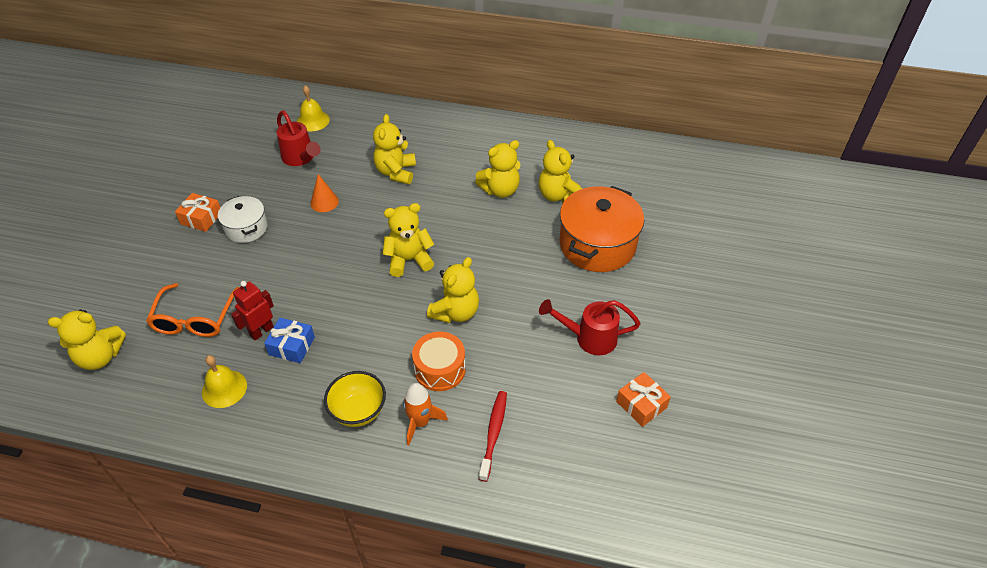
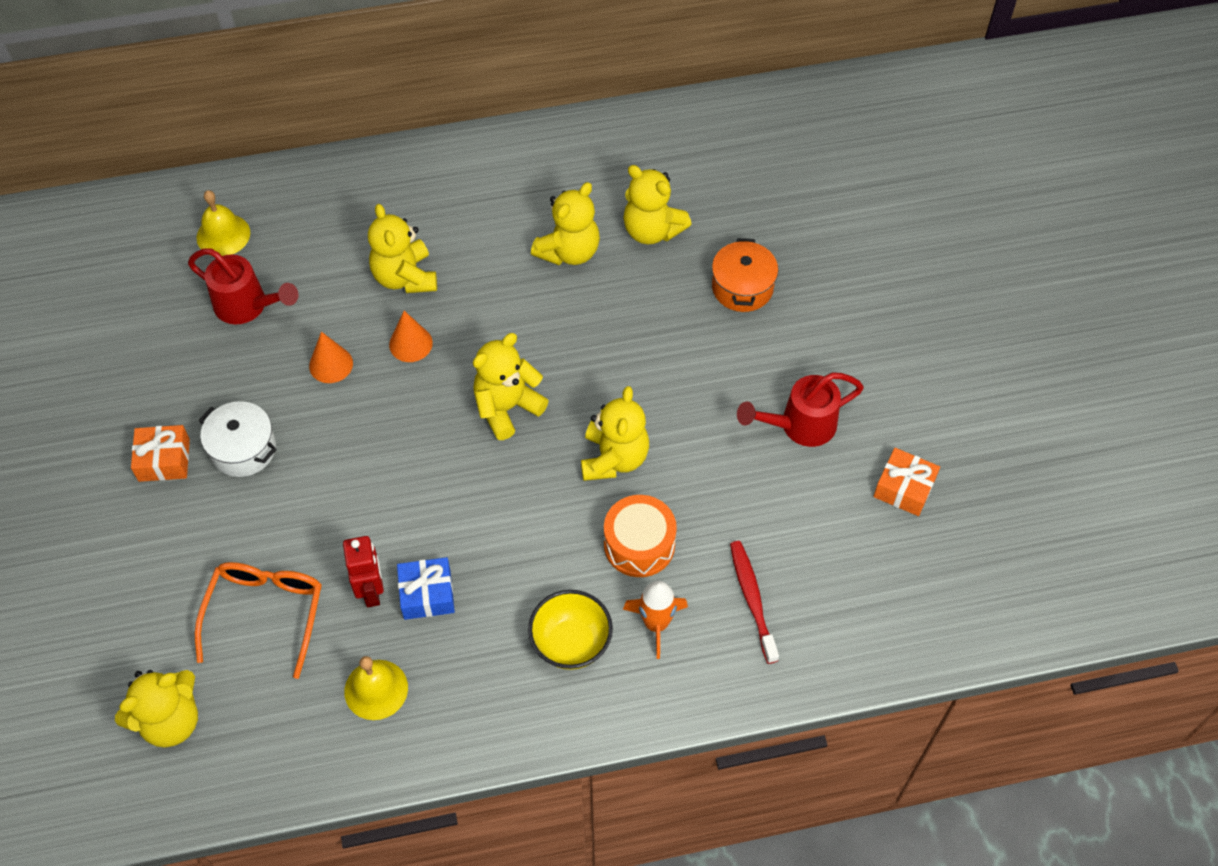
camera: 25 degrees left, 10 degrees up
(194, 319) = (265, 613): orange glasses -> orange glasses turned 150 degrees counterclockwise
(261, 331) = (371, 591): red robot -> red robot turned 150 degrees clockwise
(376, 207) = (410, 344): none -> orange cone
(597, 245) = (742, 287): orange pot -> orange pot, size x0.56

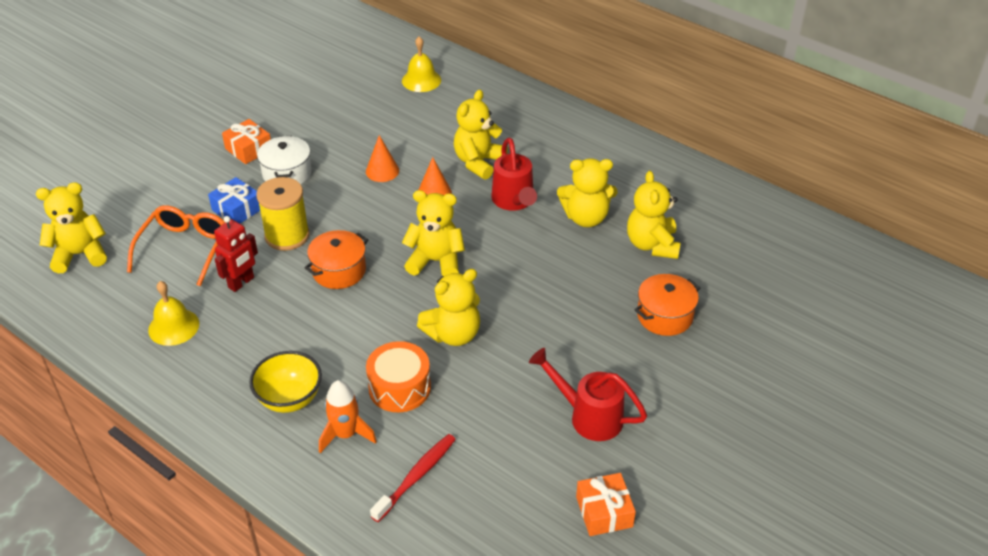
camera: 50 degrees right, 15 degrees down
(170, 720) = (80, 254): yellow teddy bear -> yellow teddy bear turned 150 degrees clockwise
(247, 306) = (384, 117): red watering can -> red watering can (514, 201)
(265, 613) = (185, 248): orange glasses -> orange glasses turned 45 degrees counterclockwise
(342, 508) = (287, 236): none -> yellow spool
(427, 594) = (262, 308): blue gift -> blue gift (237, 209)
(439, 495) = (339, 271): none -> orange pot

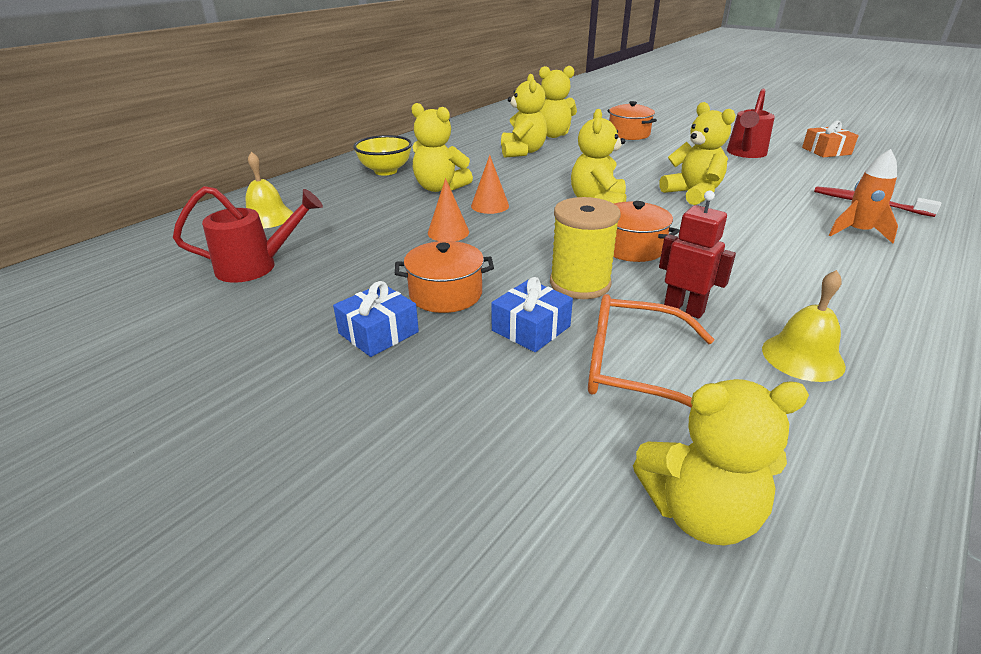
camera: 90 degrees left, 10 degrees down
(80, 254) = (699, 512): yellow teddy bear -> yellow teddy bear turned 75 degrees counterclockwise
(248, 149) = (378, 333): orange gift -> blue gift
(287, 173) = (445, 294): white pot -> orange pot
(289, 399) = (844, 262): yellow bowl -> yellow bowl (385, 171)
(399, 387) = (777, 212): orange drum -> none
(514, 201) = (502, 174): red watering can -> red watering can (256, 266)

